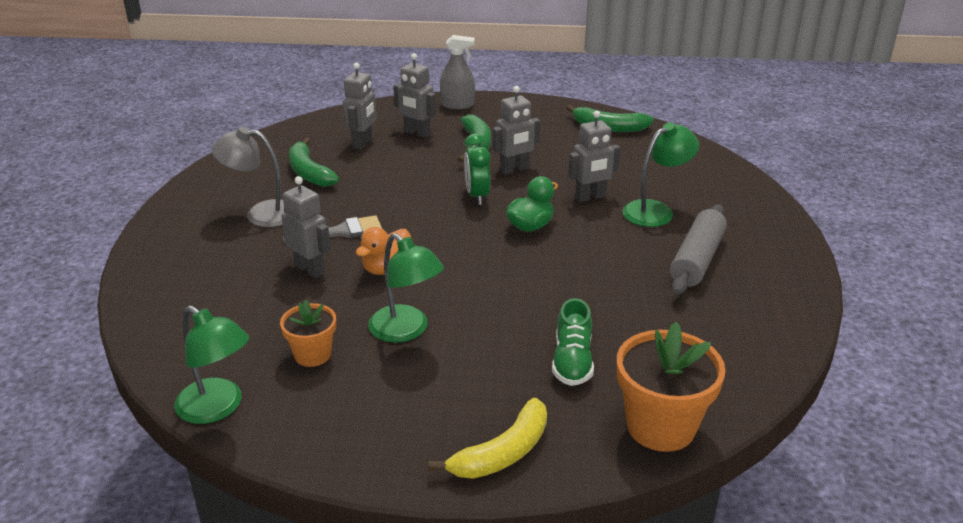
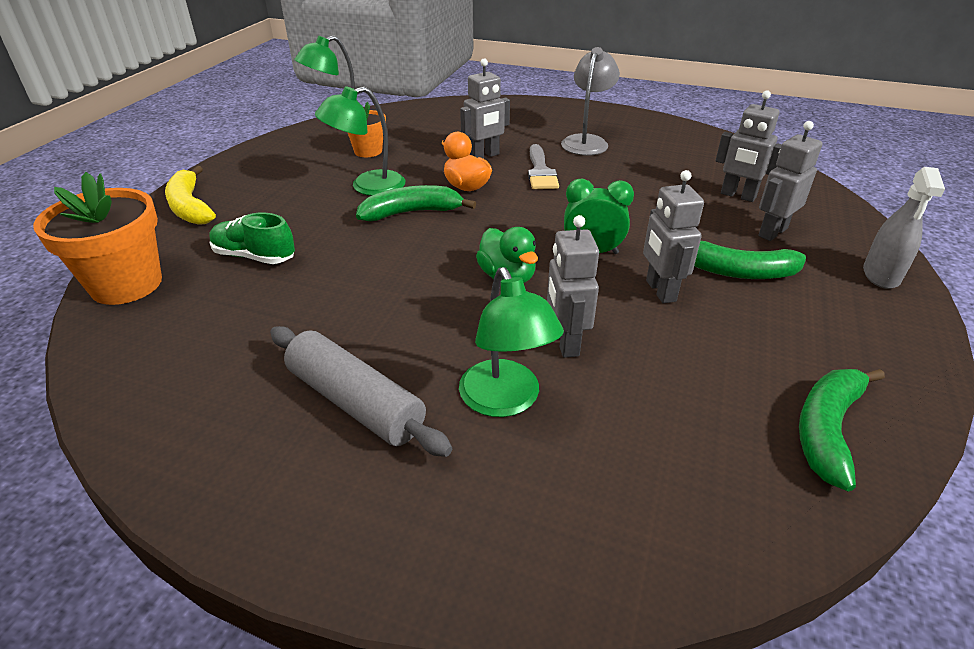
camera: 105 degrees right, 5 degrees up
(309, 172) = (666, 164): green banana -> green banana (412, 212)

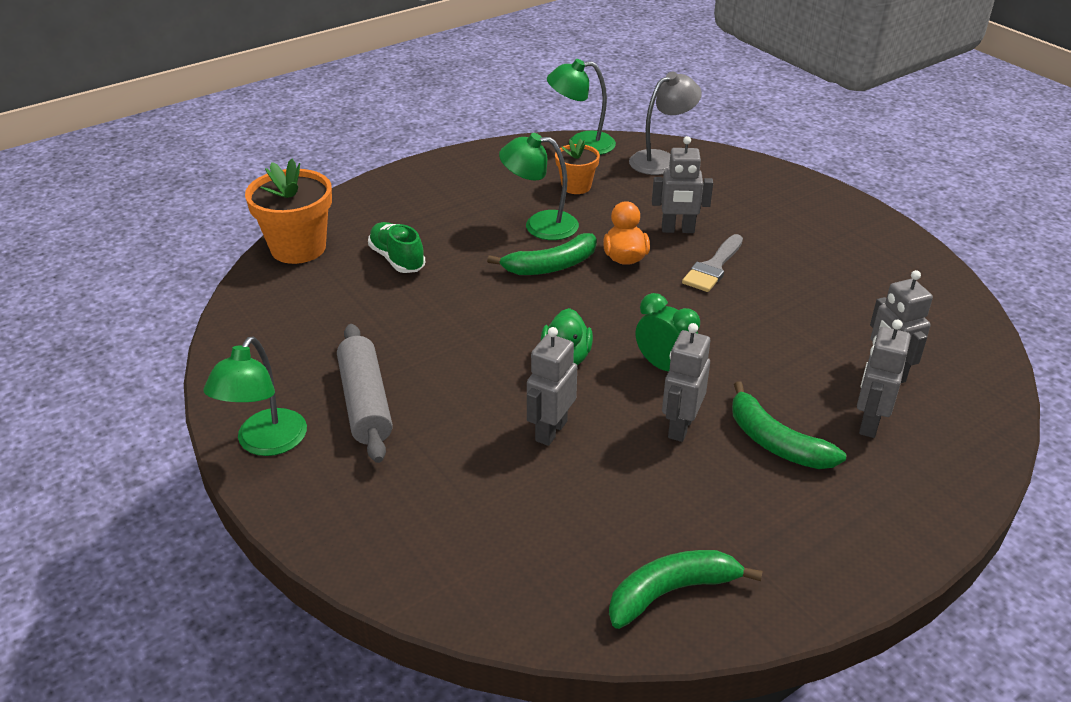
camera: 35 degrees right, 0 degrees up
(190, 207) = (389, 194): yellow banana -> none
(412, 212) = (551, 266): green banana -> green banana turned 135 degrees clockwise
(505, 401) = (460, 450): green lamp -> green lamp (265, 443)
(586, 141) = (803, 250): grey lamp -> grey lamp (661, 160)
(772, 232) = (868, 423): grey robot -> grey robot turned 60 degrees counterclockwise
(881, 275) = (921, 512): grey spray bottle -> none

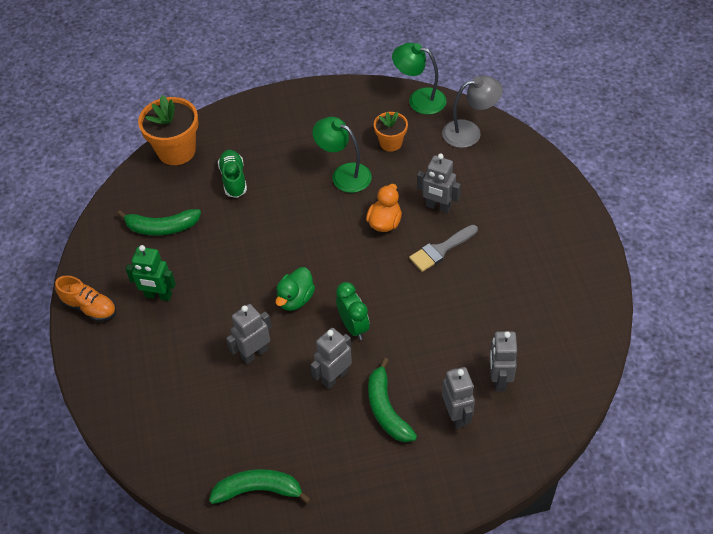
camera: 25 degrees right, 15 degrees up
(265, 443) = (90, 308): green lamp -> orange shoe
(365, 403) = (158, 295): grey rolling pin -> green robot
(551, 266) = (330, 215): green banana -> green banana (162, 227)
(868, 423) = (456, 415): grey robot -> grey robot turned 120 degrees clockwise

